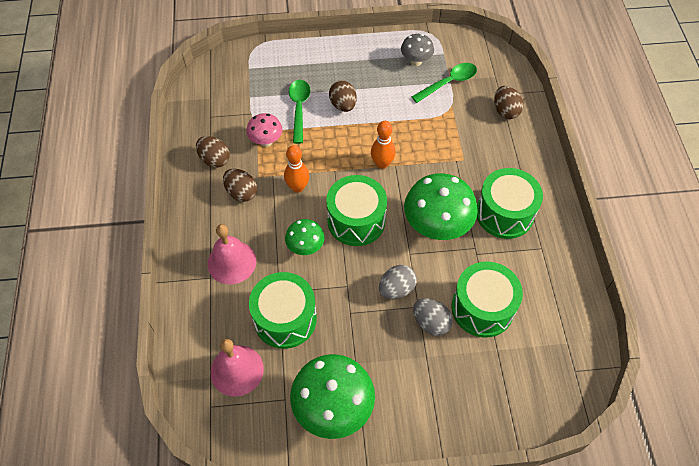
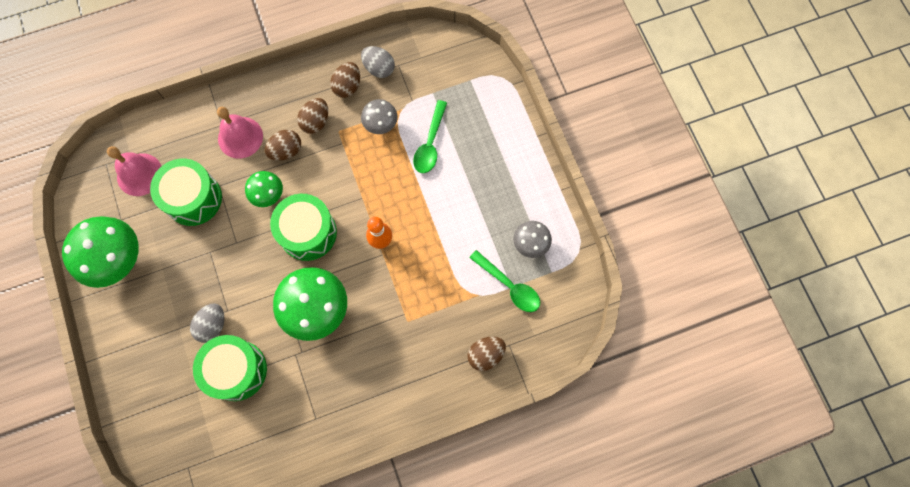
camera: 75 degrees right, 15 degrees up
(266, 141) = (381, 125): pink mushroom -> grey mushroom
(298, 187) = (333, 169): orange bowling pin -> none
(299, 108) = (430, 143): green spoon -> green spoon turned 120 degrees clockwise
(343, 105) = (447, 184): brown egg -> brown egg (286, 151)
(396, 289) = (241, 287): grey egg -> grey egg (379, 68)
(504, 213) = (348, 375): green drum -> none

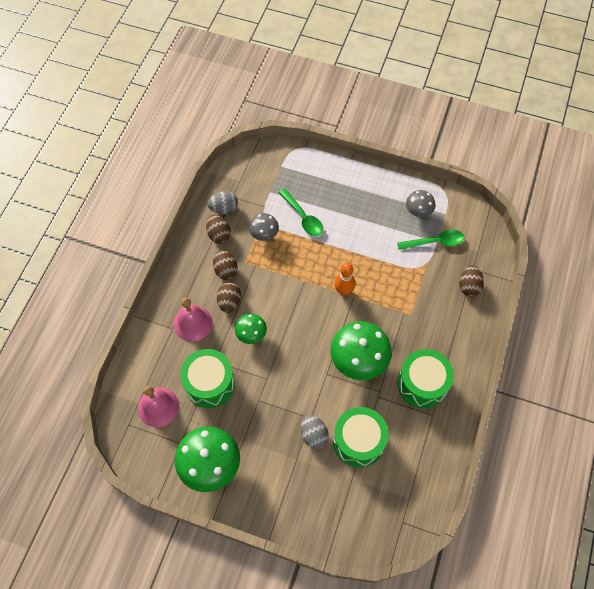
camera: 50 degrees left, 10 degrees down
(308, 233) = (300, 329): green drum -> green drum (422, 384)

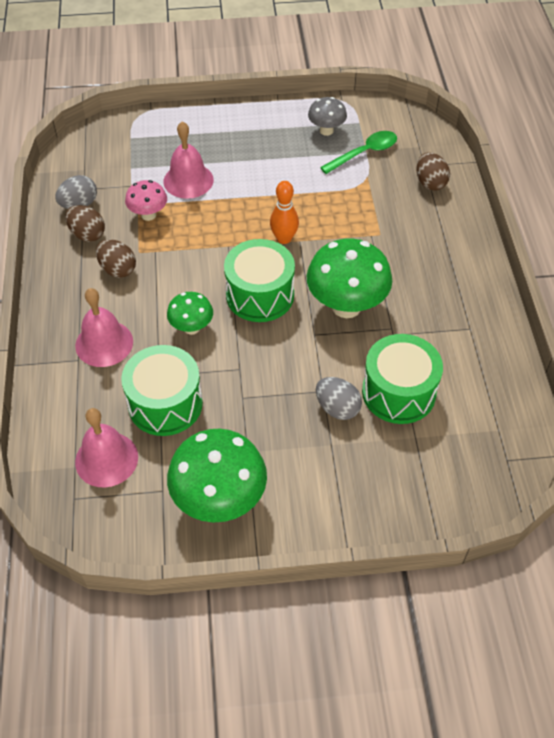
camera: 25 degrees left, 10 degrees down
(229, 302) = (142, 302): brown egg -> none
(264, 235) = (148, 215): grey mushroom -> pink mushroom
(303, 217) = (188, 180): green spoon -> pink bell
(422, 384) = (438, 301): green drum -> green drum (260, 295)

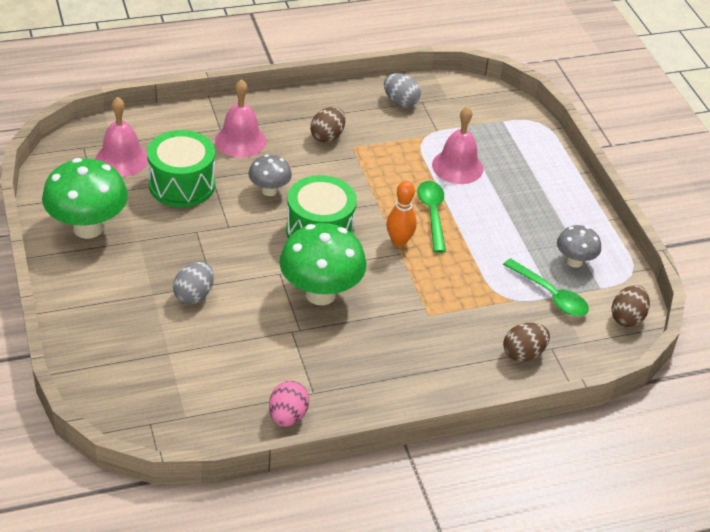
camera: 75 degrees right, 10 degrees down
(87, 234) = (364, 112): brown egg -> brown egg (627, 318)
(148, 215) = (401, 146): pink mushroom -> none
(191, 328) = (269, 191): green mushroom -> grey mushroom
(251, 209) = (432, 214): none -> green spoon
(398, 392) = (219, 338): green drum -> none
(498, 350) = (287, 416): none -> pink egg

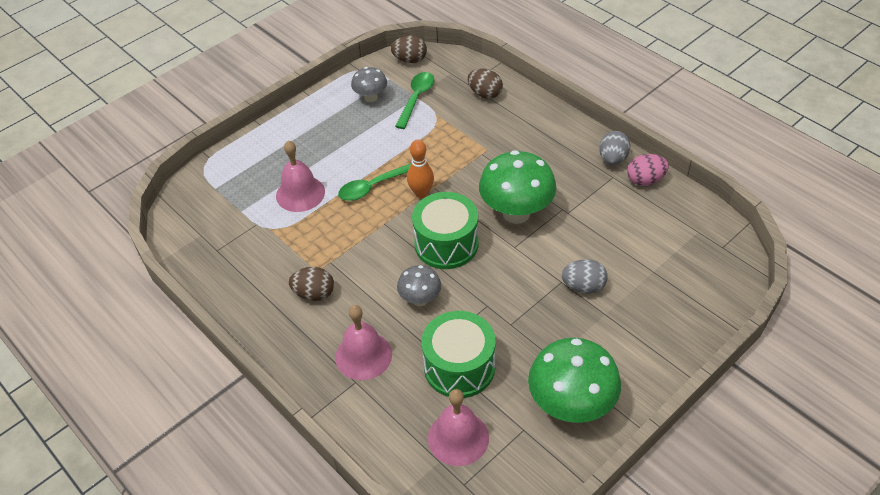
camera: 110 degrees left, 5 degrees up
(400, 102) = (226, 264): grey egg -> grey egg (613, 159)

